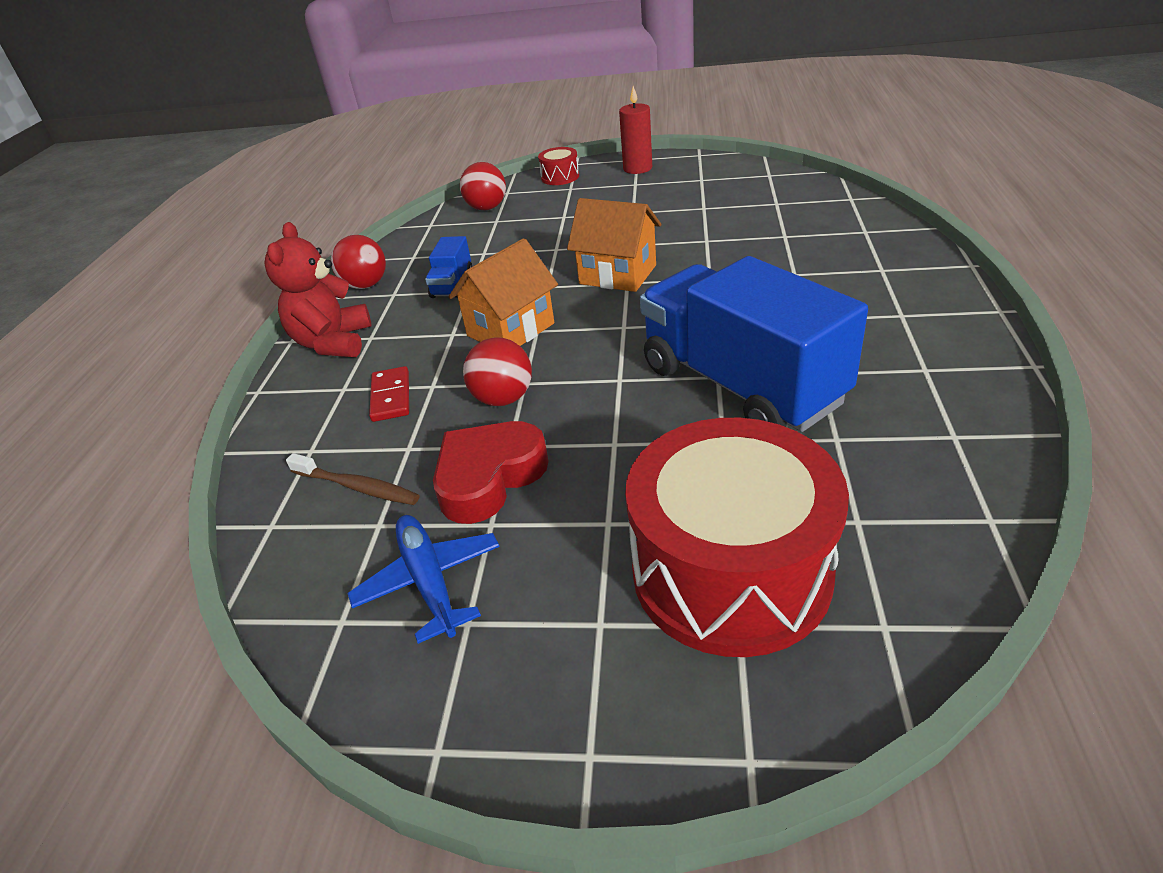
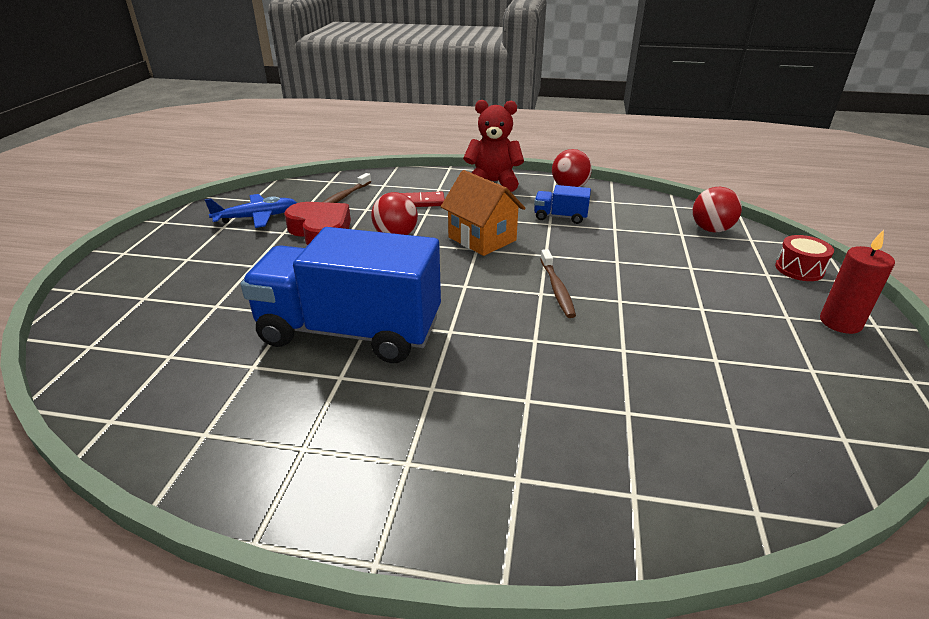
camera: 90 degrees right, 5 degrees down
(617, 274) = (557, 289): orange house -> brown toothbrush
(731, 571) = (179, 300): red drum -> none
(741, 384) = (350, 331): blue truck -> blue truck turned 135 degrees counterclockwise

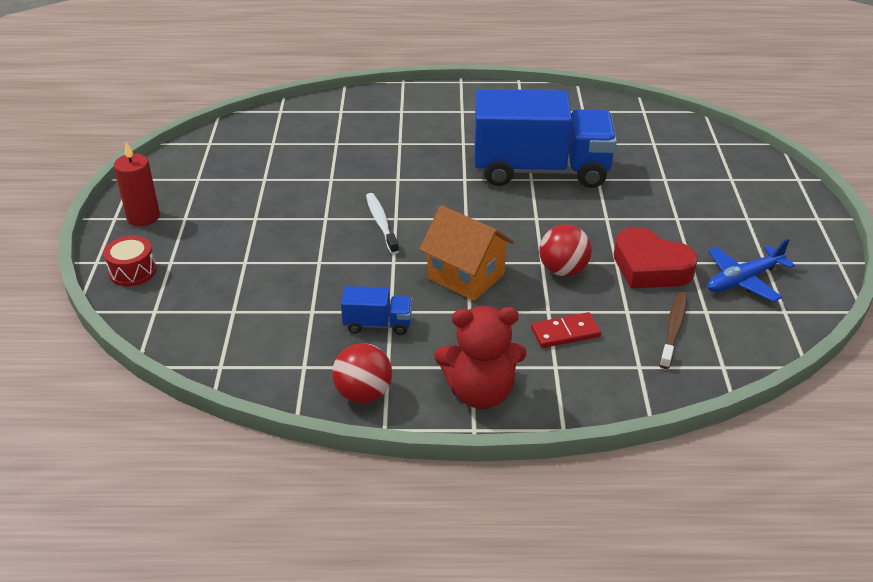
camera: 170 degrees right, 5 degrees up
(557, 289) = (381, 223): brown toothbrush -> white toothbrush
(711, 229) = (193, 322): red ball -> none

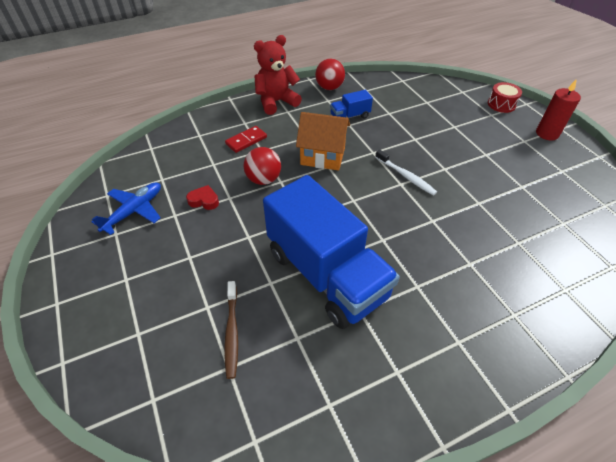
camera: 155 degrees right, 10 degrees up
(540, 170) = (326, 274): blue truck -> blue truck turned 105 degrees counterclockwise
(650, 267) = (204, 200): red heart -> red heart, size x0.50
(673, 329) = (182, 161): brown toothbrush -> brown toothbrush (232, 332)

